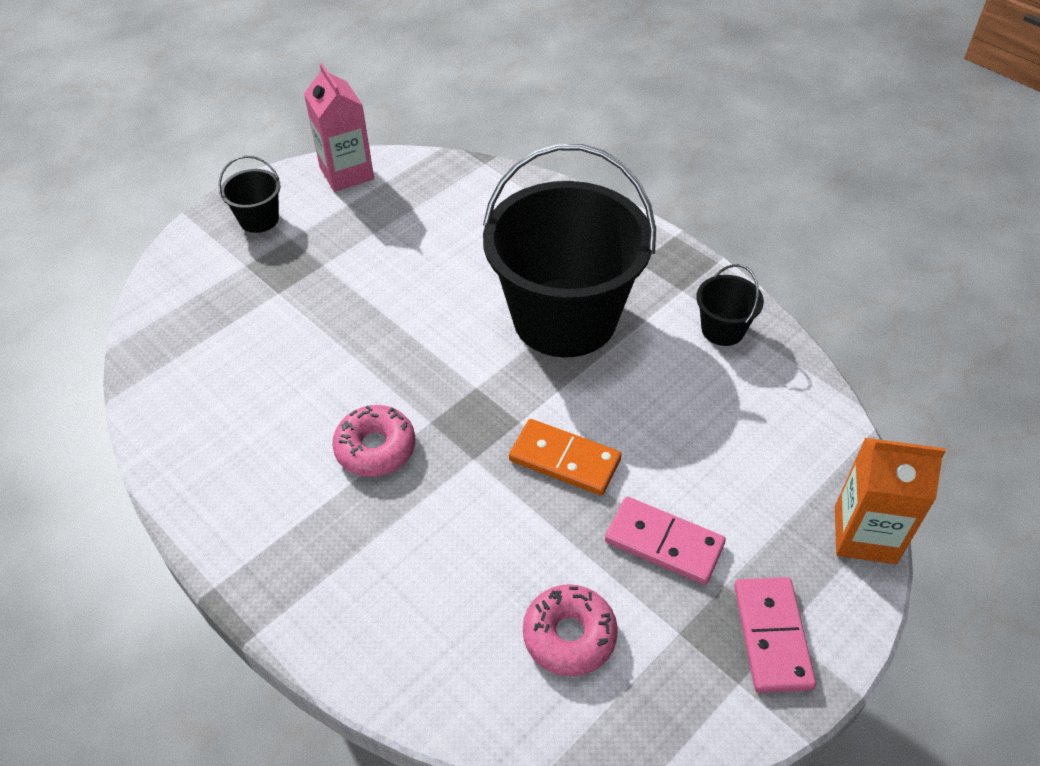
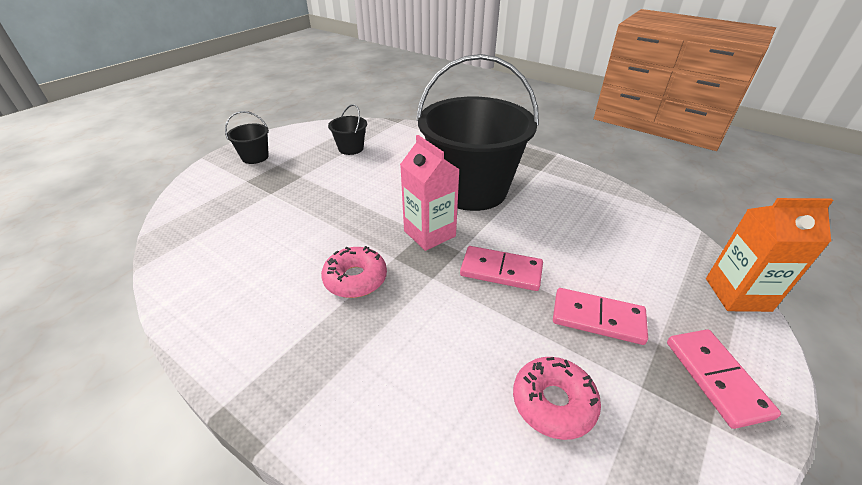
camera: 10 degrees left, 10 degrees down
(346, 173) = (311, 132): pink carton -> pink carton (429, 233)
(565, 459) = (501, 271): orange domino -> pink domino
(723, 329) = (575, 187): black bucket -> black bucket (351, 148)

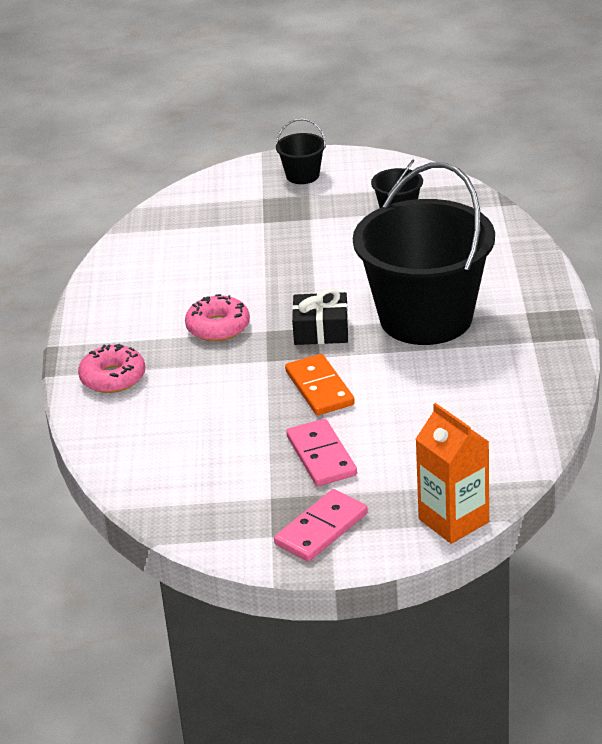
camera: 55 degrees right, 5 degrees down
(429, 233) = (321, 330): pink carton -> black gift
(501, 271) = (319, 388): pink domino -> orange domino
(553, 402) = (208, 464): pink donut -> pink donut (113, 377)

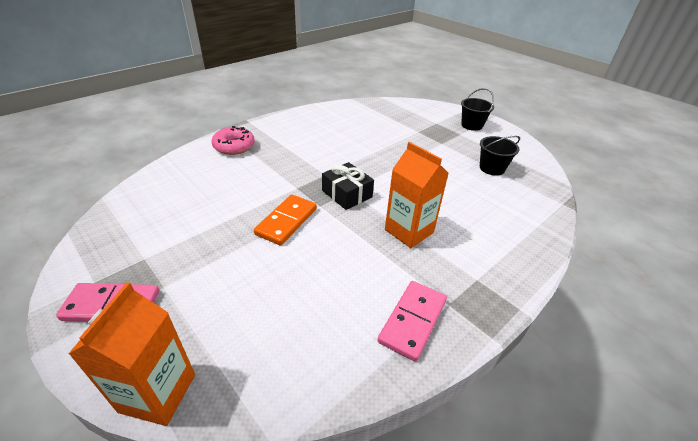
camera: 45 degrees right, 5 degrees up
(218, 327) = (311, 157): pink donut -> none
(321, 456) = (209, 259): pink domino -> pink domino (413, 321)
(426, 318) = (409, 231): black bucket -> orange carton

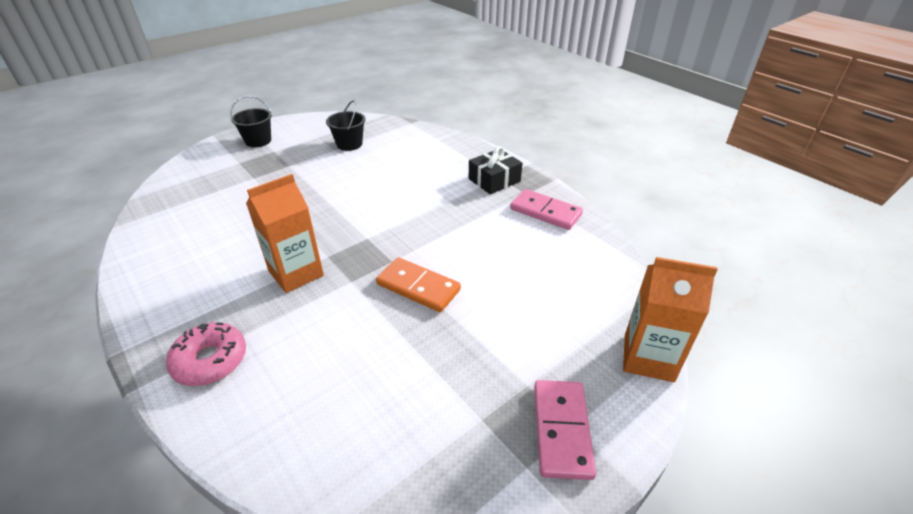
camera: 85 degrees left, 0 degrees up
(347, 194) = (373, 239): black gift -> black gift (494, 180)
(409, 231) = (441, 203): orange carton -> orange carton (296, 273)

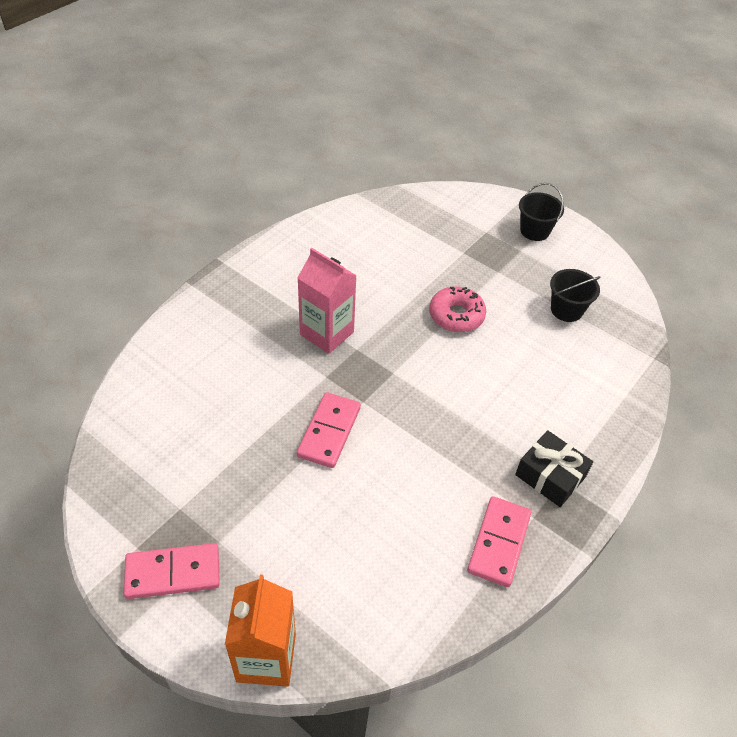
camera: 75 degrees right, 10 degrees up
(210, 360) = (219, 314): pink donut -> pink donut (456, 315)
(296, 273) = (327, 333): orange carton -> pink carton
(418, 287) = (329, 432): orange domino -> pink domino

